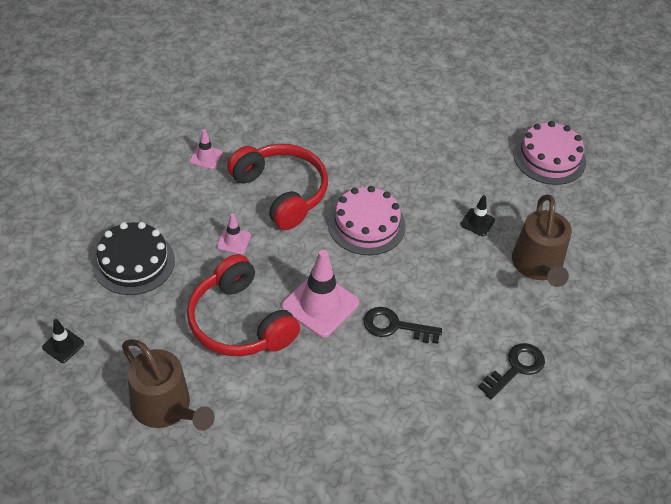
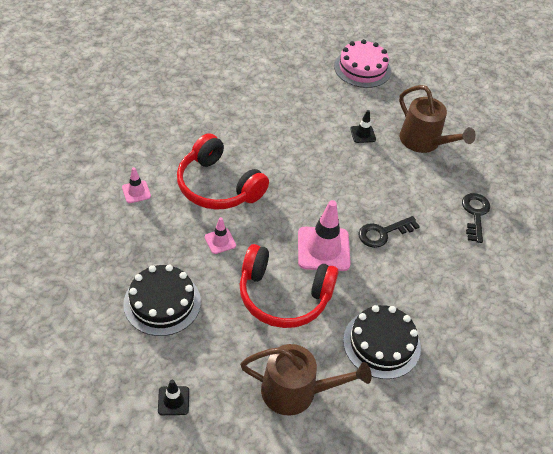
camera: 40 degrees left, 0 degrees up
(281, 192) = (218, 186): red headphones -> red headphones turned 150 degrees counterclockwise
(284, 421) = (381, 343): none -> black cake
(366, 225) = (297, 176): pink cake -> none

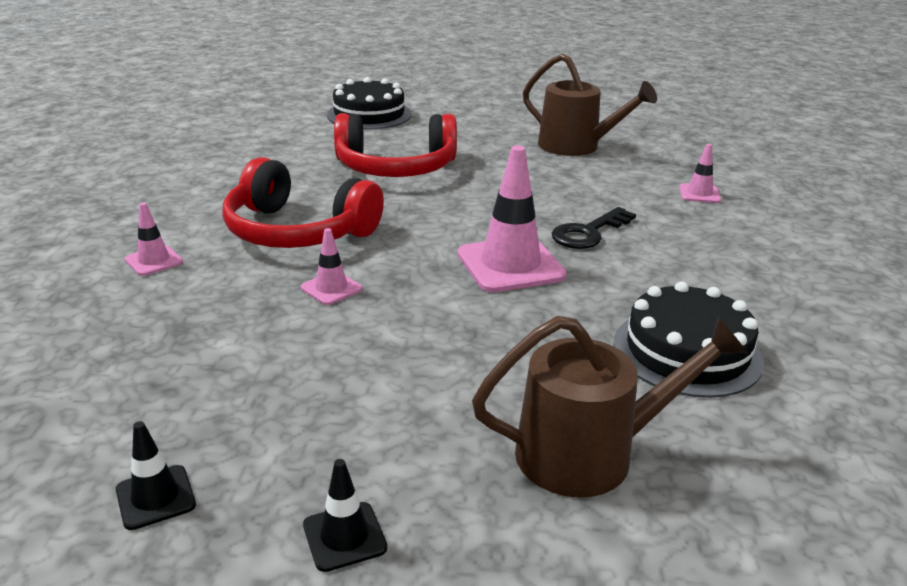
camera: 15 degrees left, 20 degrees down
(162, 302) = (255, 386): black cake -> black cake (369, 114)
(283, 296) = (480, 330): red headphones -> red headphones (396, 168)
(362, 68) = (449, 104): pink cake -> none
(363, 134) = (489, 152): black traffic cone -> black traffic cone (155, 497)
(475, 214) = (699, 194): black key -> pink traffic cone

